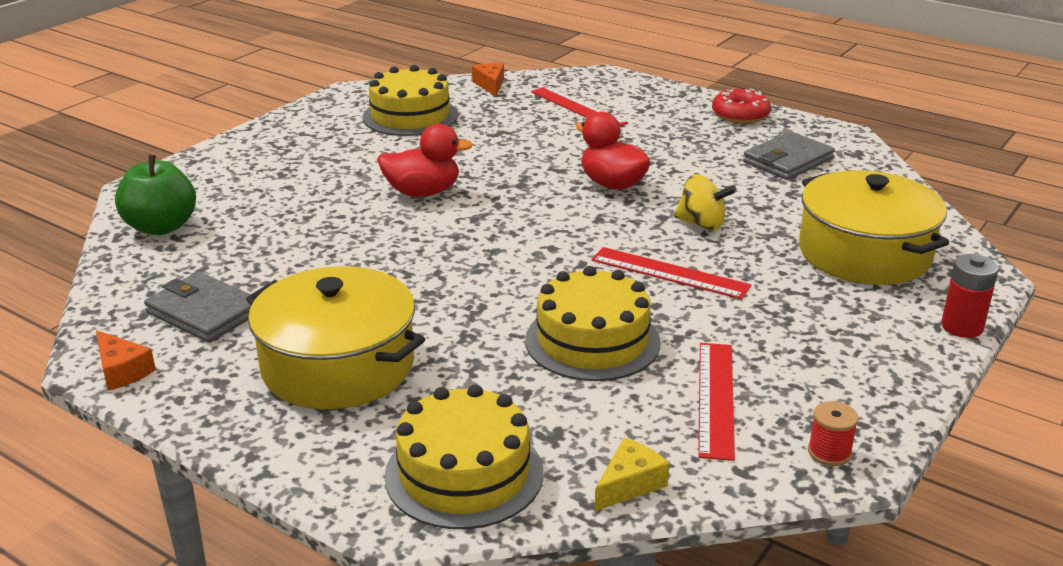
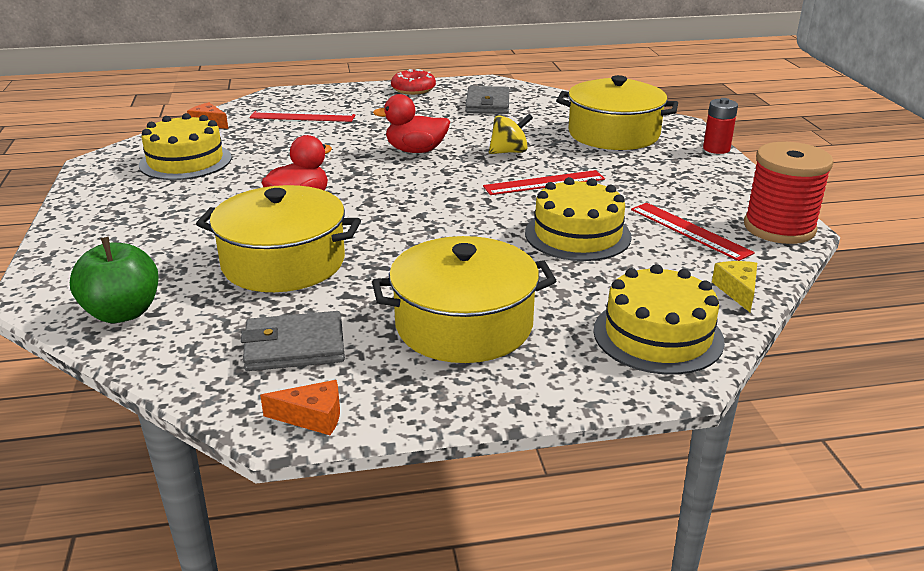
camera: 45 degrees left, 0 degrees up
(318, 240) = (283, 262): none -> yellow pot
(829, 452) = (779, 228): red spool -> red spool, size x2.40

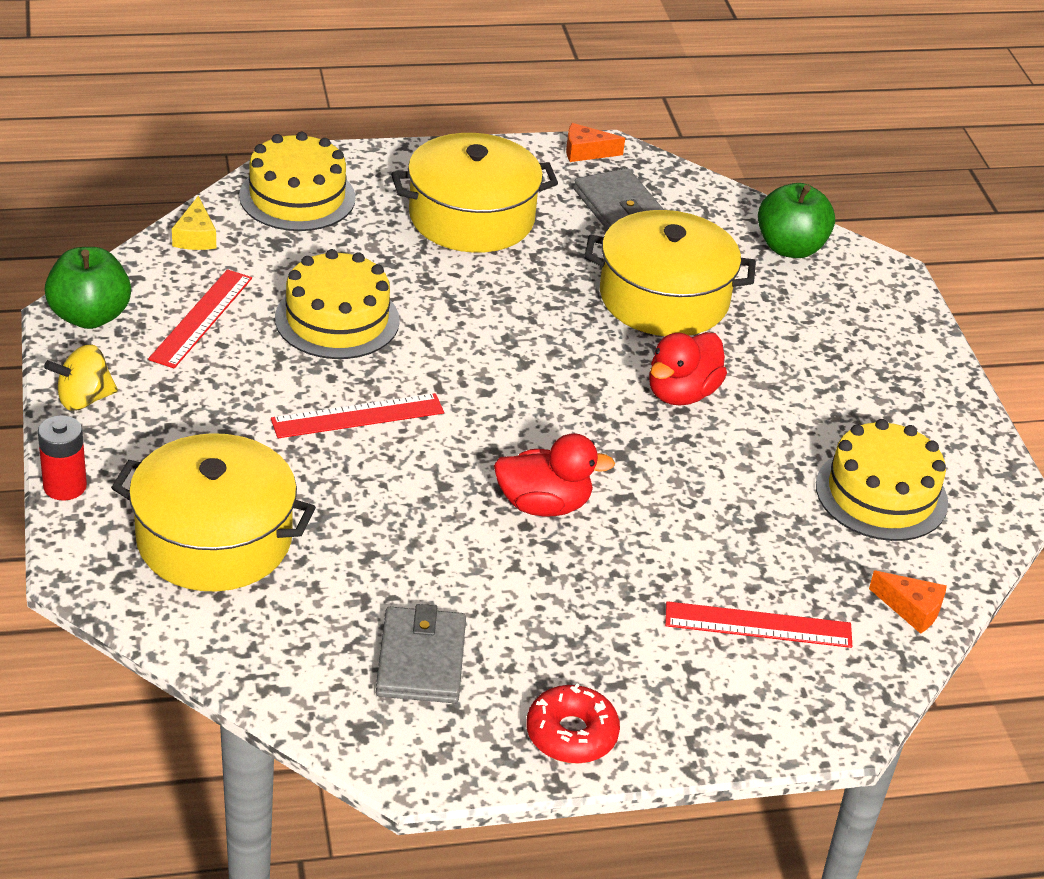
camera: 175 degrees right, 10 degrees up
(294, 346) = (618, 206): grey wallet -> grey wallet turned 75 degrees clockwise
(509, 152) = (397, 494): yellow spinning top -> yellow spinning top (84, 399)
(689, 231) = (201, 318): red ruler -> red ruler turned 60 degrees clockwise
(779, 228) = (90, 316): red spool -> green apple

